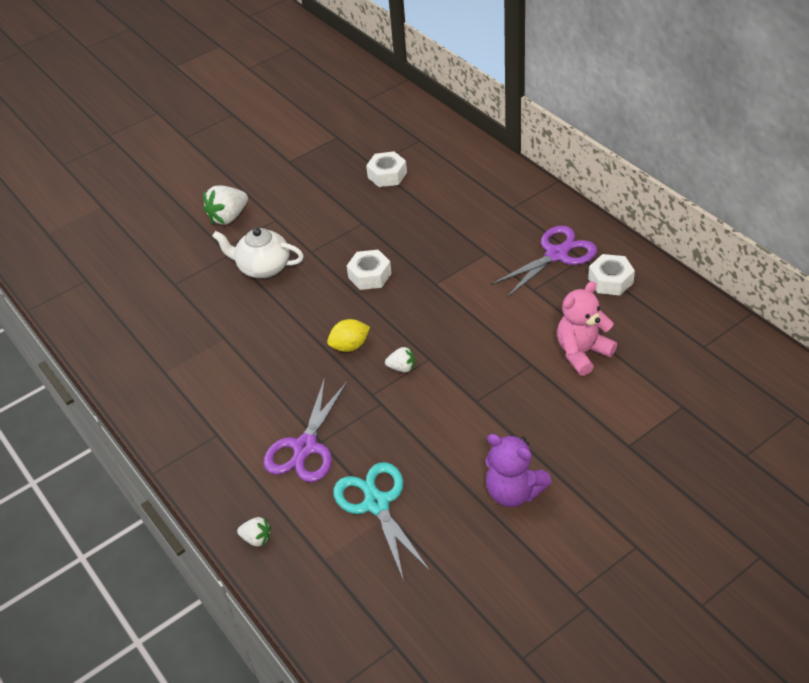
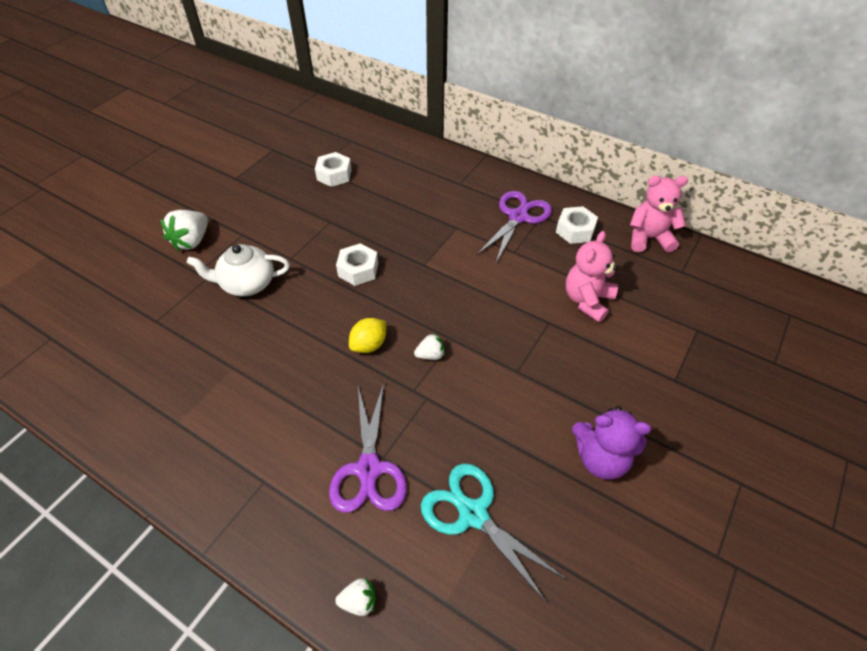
camera: 25 degrees left, 5 degrees up
(688, 305) = (648, 238): none -> pink teddy bear

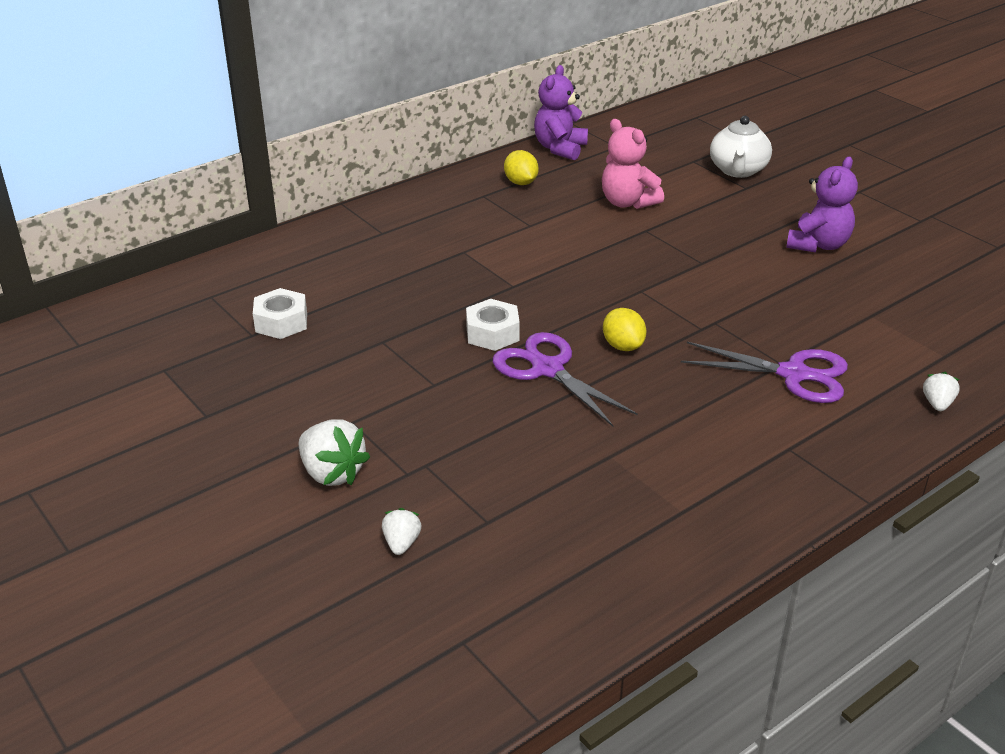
camera: 70 degrees left, 15 degrees down
(247, 284) = (462, 428): white teapot -> white teapot (738, 170)
(430, 355) = (657, 308): white strawberry -> white strawberry (401, 543)
(473, 514) = (860, 323): turquoise scissors -> none
(518, 217) = (475, 209): purple scissors -> purple scissors (548, 369)
(575, 230) = (521, 183): white nut -> yellow lemon
(648, 238) = (560, 148): pink teddy bear -> purple teddy bear

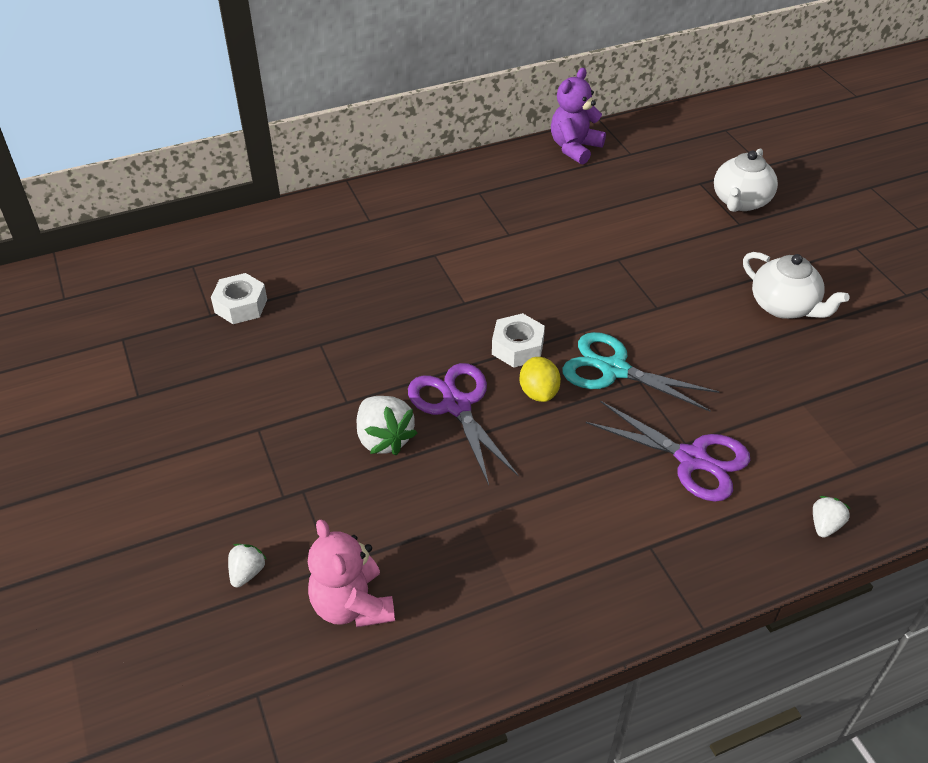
camera: 15 degrees right, 10 degrees up
(332, 473) = (218, 481): white strawberry -> white strawberry (384, 439)
(492, 333) = (423, 354): white nut -> white nut (517, 347)
(521, 183) = (520, 183): yellow lemon -> none
(627, 202) = (613, 223): pink teddy bear -> pink teddy bear (352, 605)
(686, 317) = (614, 370): none -> turquoise scissors
(818, 245) = (784, 306): purple teddy bear -> white teapot

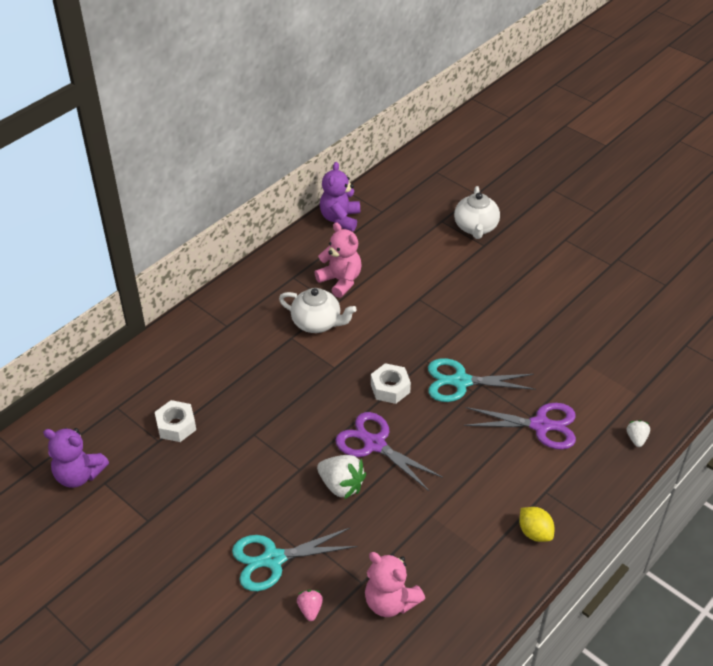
camera: 25 degrees left, 0 degrees up
(102, 321) = (79, 475): none -> purple teddy bear
(245, 494) = (273, 559): none -> turquoise scissors
(247, 573) = (310, 609): white strawberry -> pink strawberry
(533, 212) = (340, 281): none -> pink teddy bear
(538, 392) = (422, 415): yellow lemon -> yellow lemon (534, 532)
(784, 306) = (542, 298): white teapot -> white teapot (317, 323)

